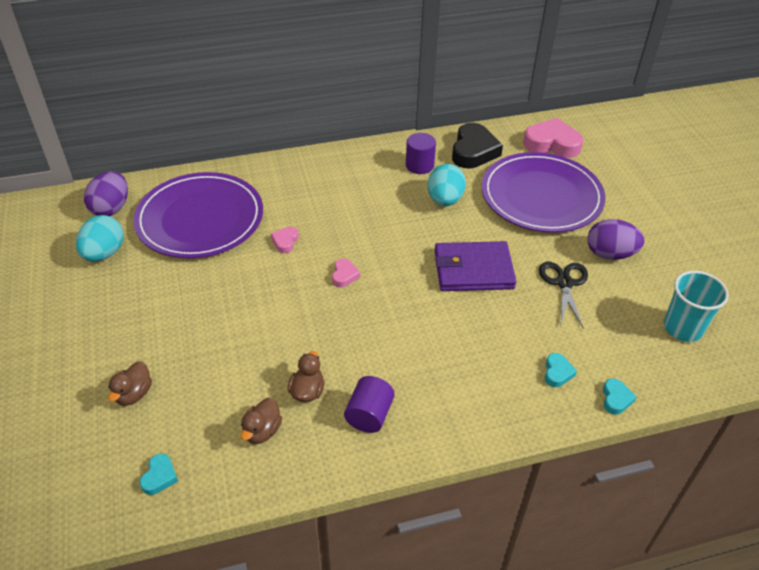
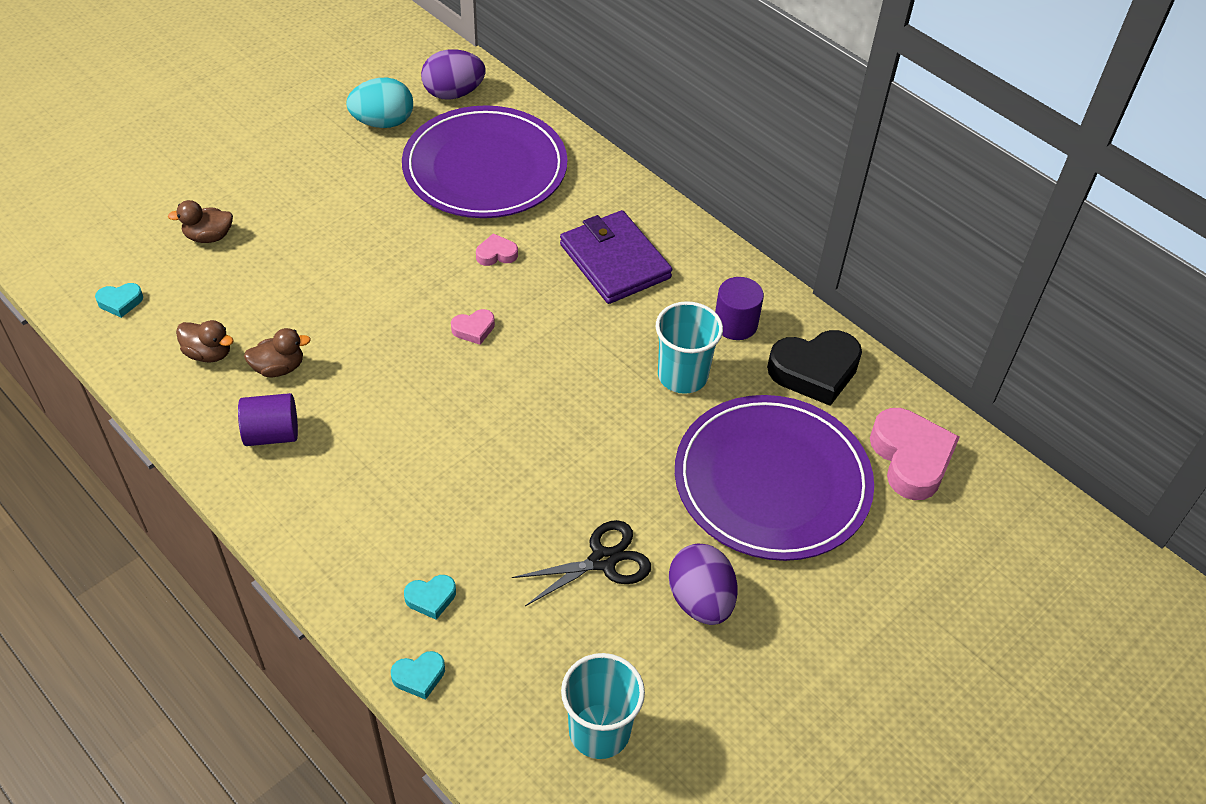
camera: 60 degrees right, 5 degrees up
(262, 431) = (208, 353): brown duck -> brown duck turned 150 degrees counterclockwise
(445, 200) = (682, 375): turquoise egg -> turquoise cup
(473, 270) = (564, 451): purple wallet -> purple wallet (614, 261)

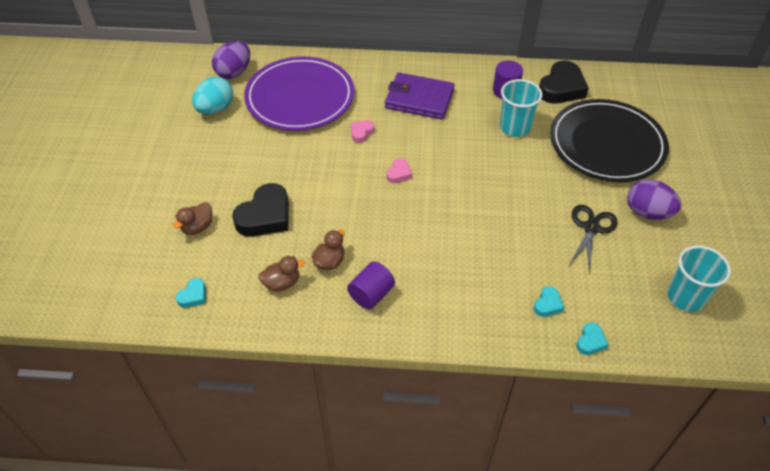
camera: 40 degrees left, 0 degrees up
(282, 273) = (265, 216): none -> black heart
(772, 481) = (606, 144): purple plate -> black plate
(910, 458) = (640, 96): pink heart -> none

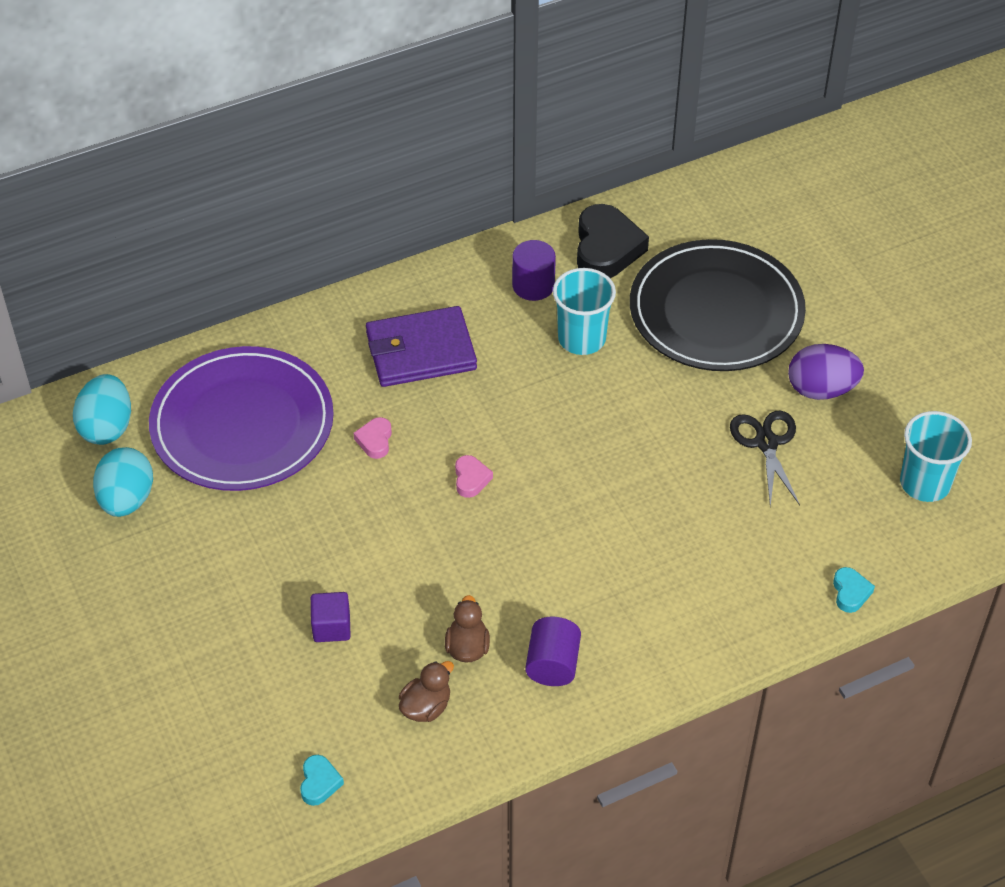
camera: 30 degrees left, 0 degrees up
(197, 227) = (247, 688): brown duck -> none
(234, 72) = (107, 427): purple egg -> turquoise egg
(265, 216) = (331, 627): black heart -> purple cube
(547, 304) = (774, 570): turquoise heart -> none

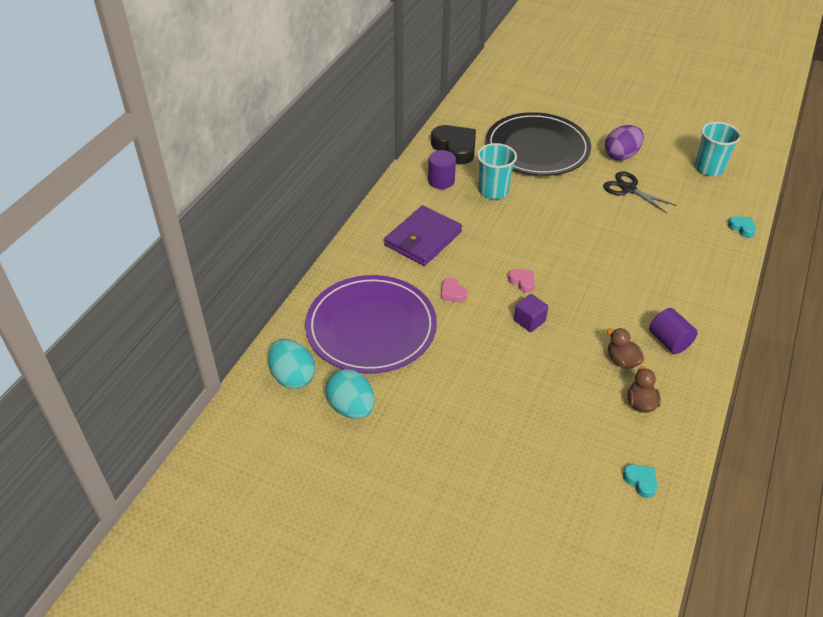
camera: 40 degrees left, 5 degrees down
(331, 627) = (545, 397): purple cube -> purple cube (529, 321)

